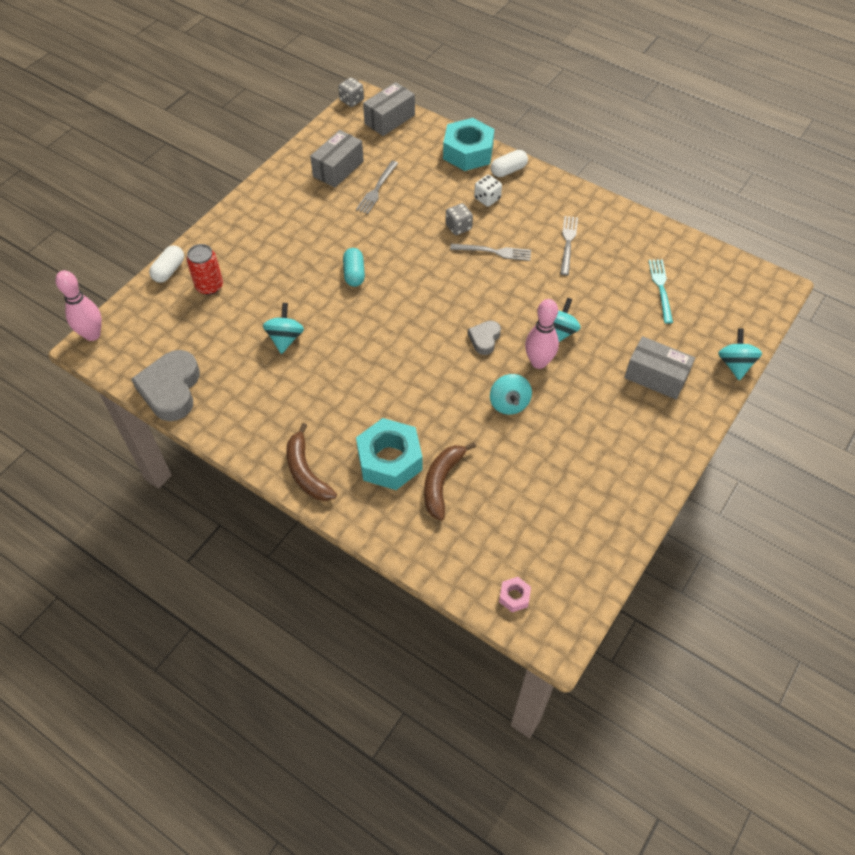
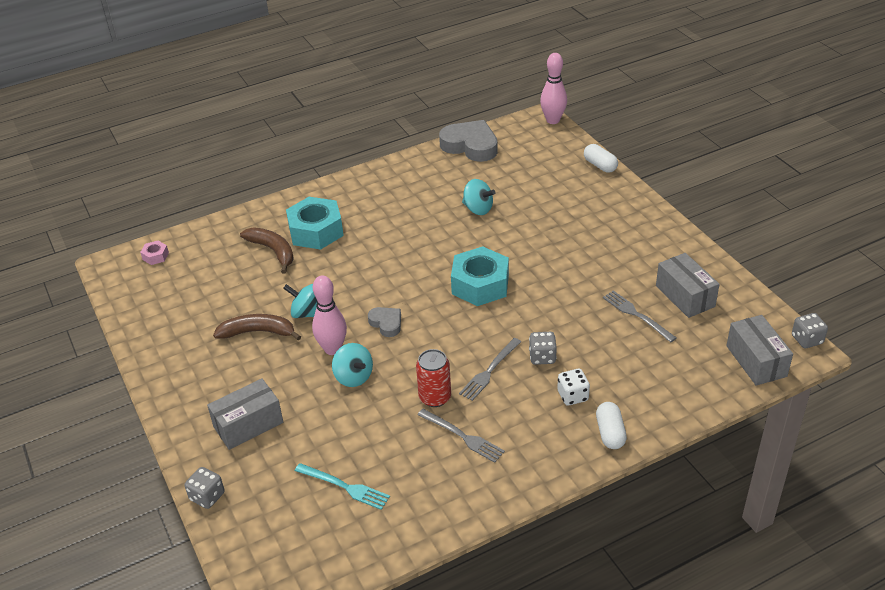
camera: 120 degrees right, 15 degrees down
(209, 286) = (567, 182): red can -> red can (435, 397)
(306, 472) = (343, 190): brown banana -> brown banana (258, 332)
(354, 274) = (525, 266): turquoise capsule -> none
(468, 152) = (661, 409): turquoise nut -> turquoise nut (480, 285)
(735, 364) = (207, 496): turquoise spinning top -> grey dice

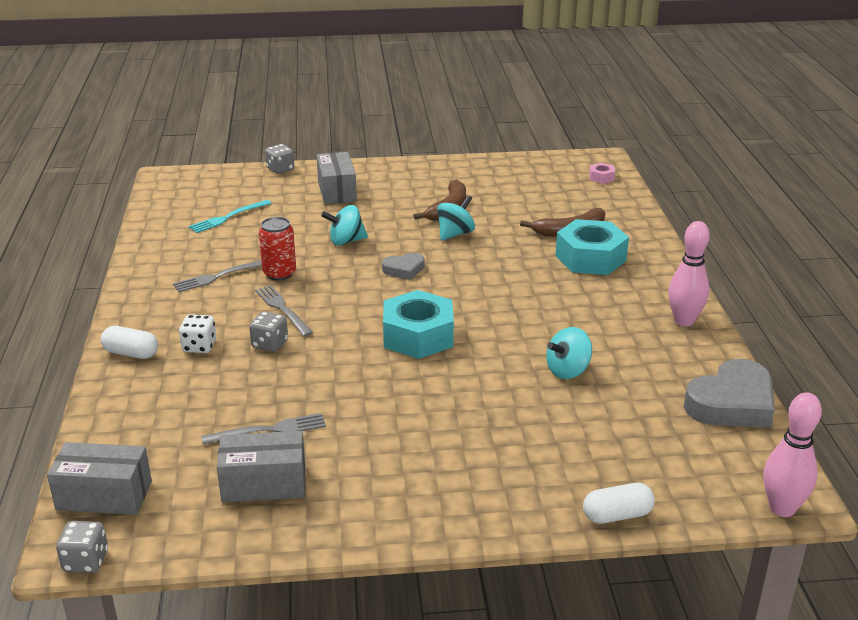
camera: 110 degrees right, 10 degrees down
(332, 349) = (393, 238): pink bowling pin -> pink bowling pin (684, 321)

